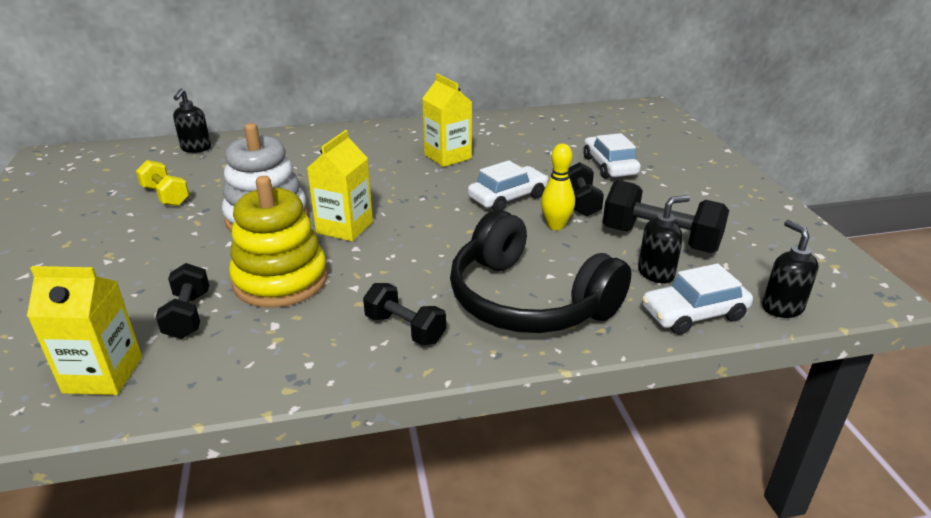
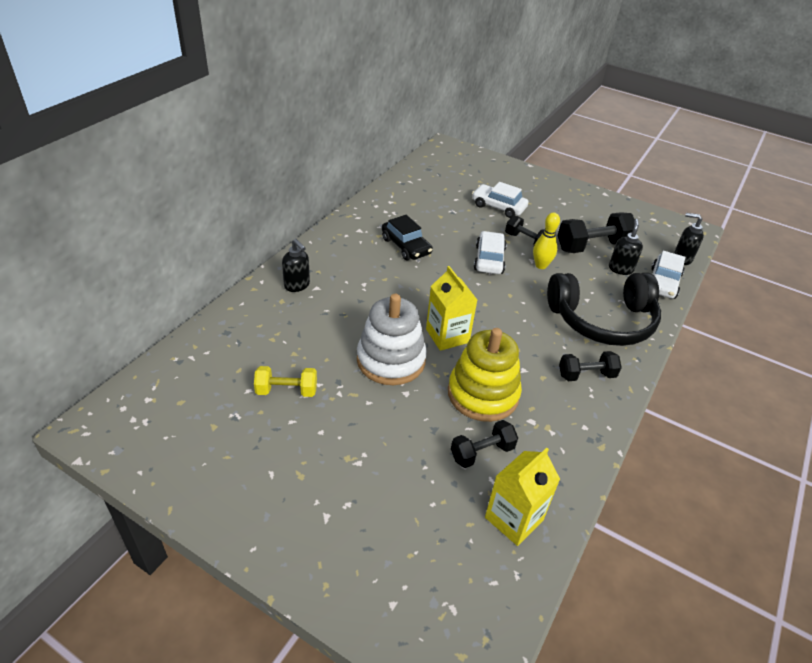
camera: 50 degrees left, 10 degrees up
(188, 315) = (482, 452): black dumbbell -> black dumbbell turned 60 degrees counterclockwise
(196, 149) = (217, 338): black soap dispenser -> black soap dispenser (297, 285)
(447, 157) = (406, 246): yellow carton -> black car

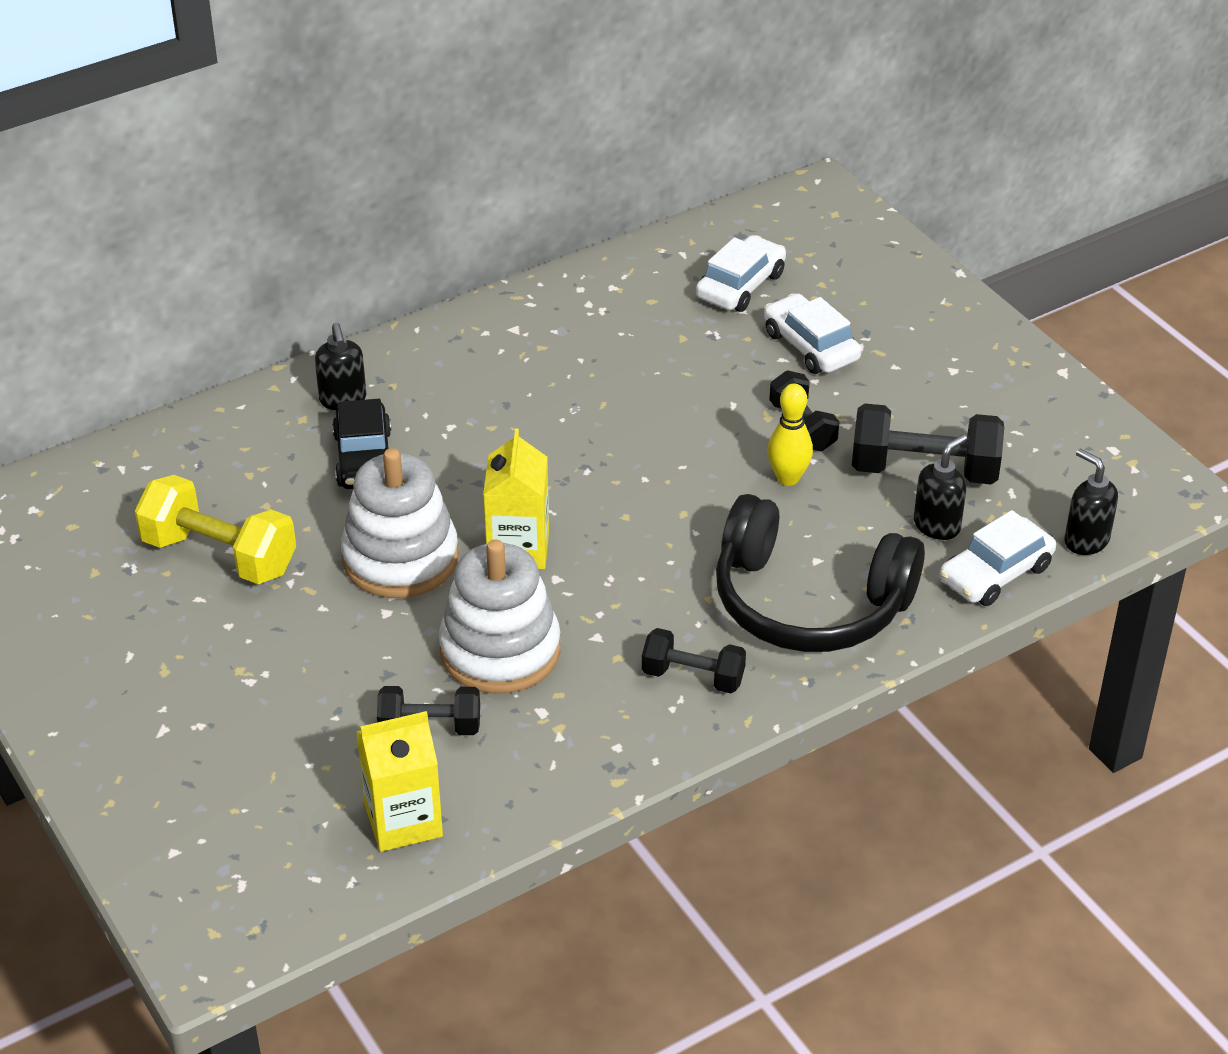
camera: 30 degrees right, 0 degrees up
(286, 391) = (220, 555): yellow dumbbell -> yellow dumbbell, size x1.62
(406, 246) = (573, 379): black car -> black car (364, 458)
(483, 394) = (500, 650): yellow stacking toy -> white stacking toy
(489, 259) = (701, 442): white car -> white car (740, 285)

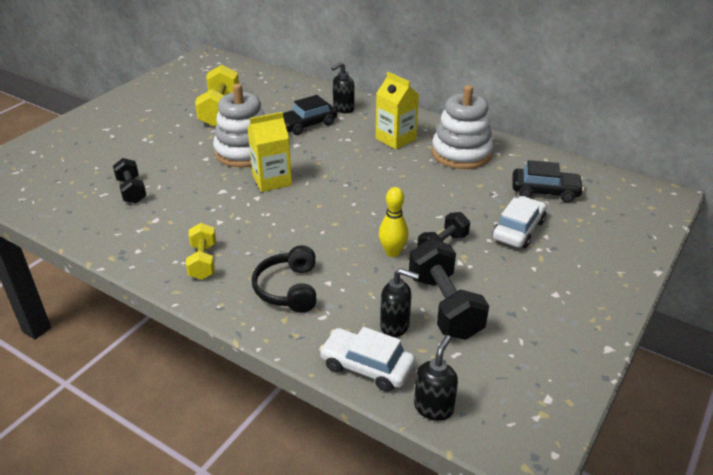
camera: 65 degrees right, 5 degrees down
(403, 820) = (65, 201): yellow carton -> yellow carton (395, 139)
(500, 650) = (194, 195): white stacking toy -> white stacking toy (461, 153)
(693, 677) = (203, 262): black dumbbell -> yellow dumbbell
(740, 285) = (545, 191): white car -> black car
(809, 602) = (289, 289): black headphones -> black headphones, size x0.57

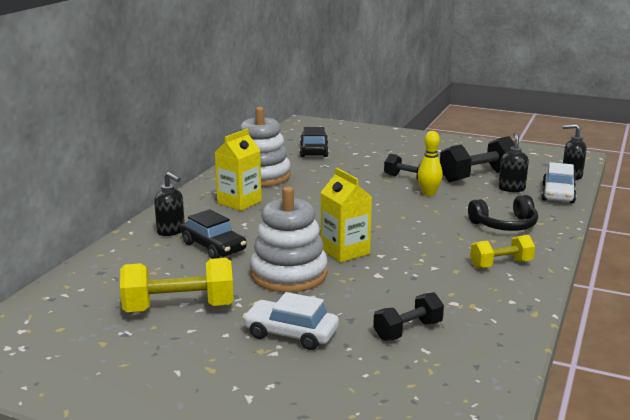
camera: 100 degrees left, 15 degrees down
(518, 230) = (372, 158): white car -> white car (291, 334)

